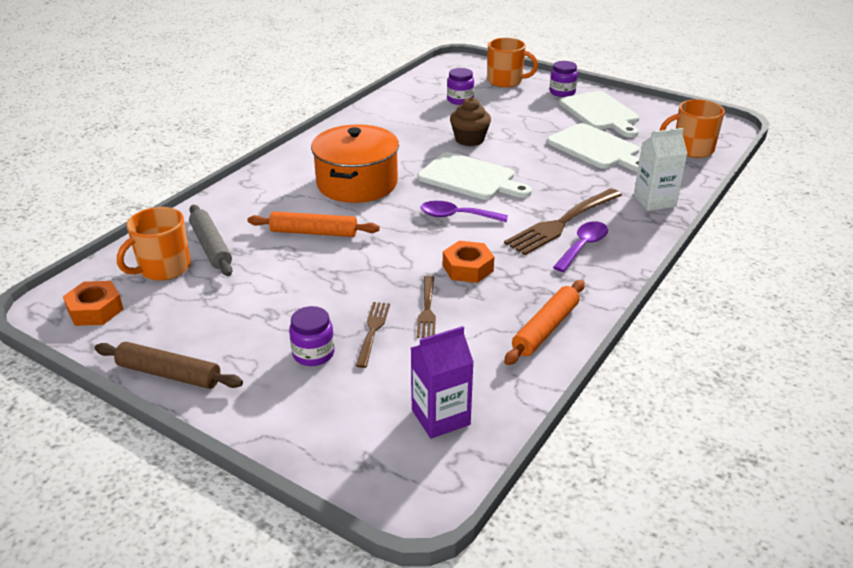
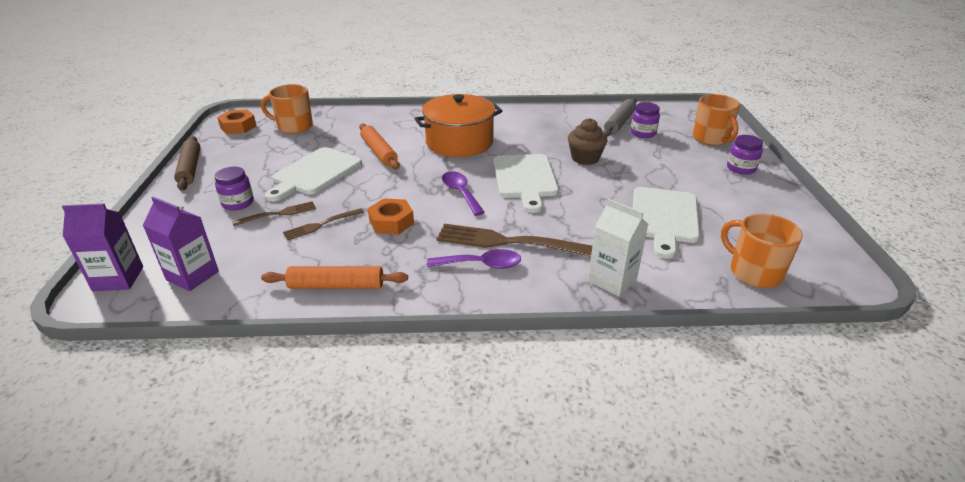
camera: 55 degrees right, 0 degrees up
(211, 247) = (329, 130): grey rolling pin -> grey rolling pin (619, 122)
(391, 477) = (118, 279): none -> purple carton
(600, 113) = (737, 199): white cutting board -> white cutting board (315, 173)

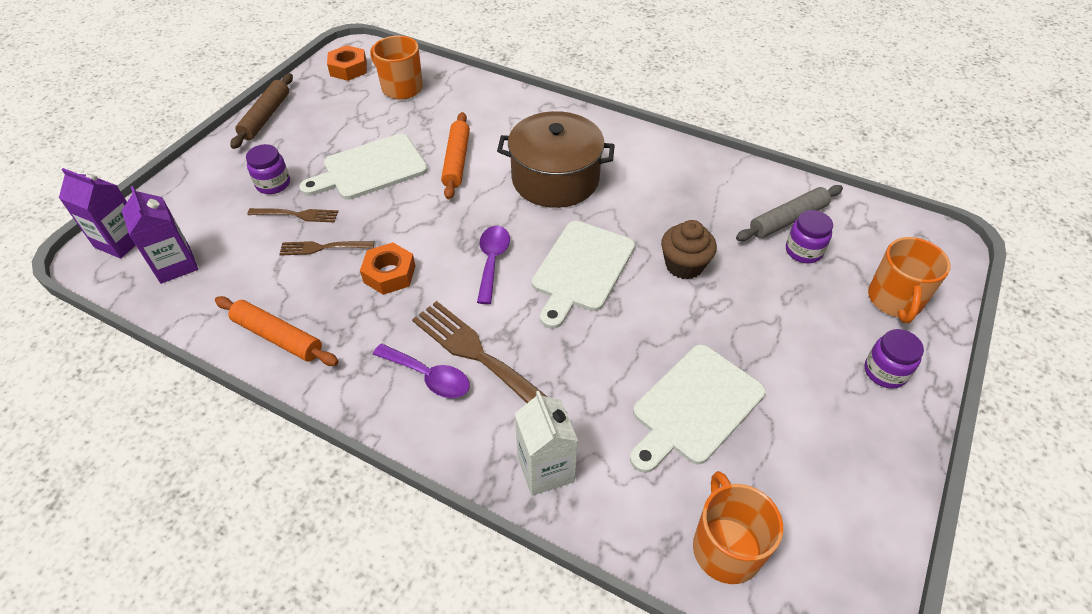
camera: 30 degrees right, 15 degrees up
(459, 142) = (555, 179): orange pot -> brown pot

